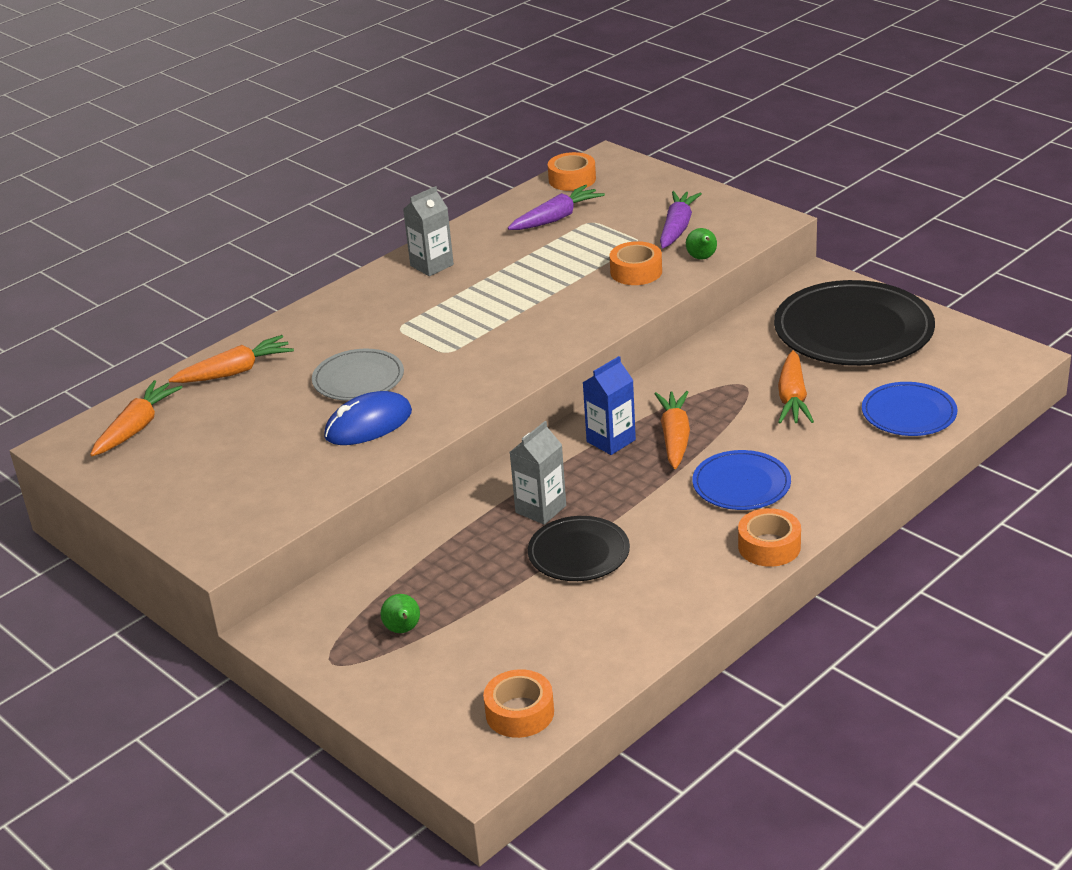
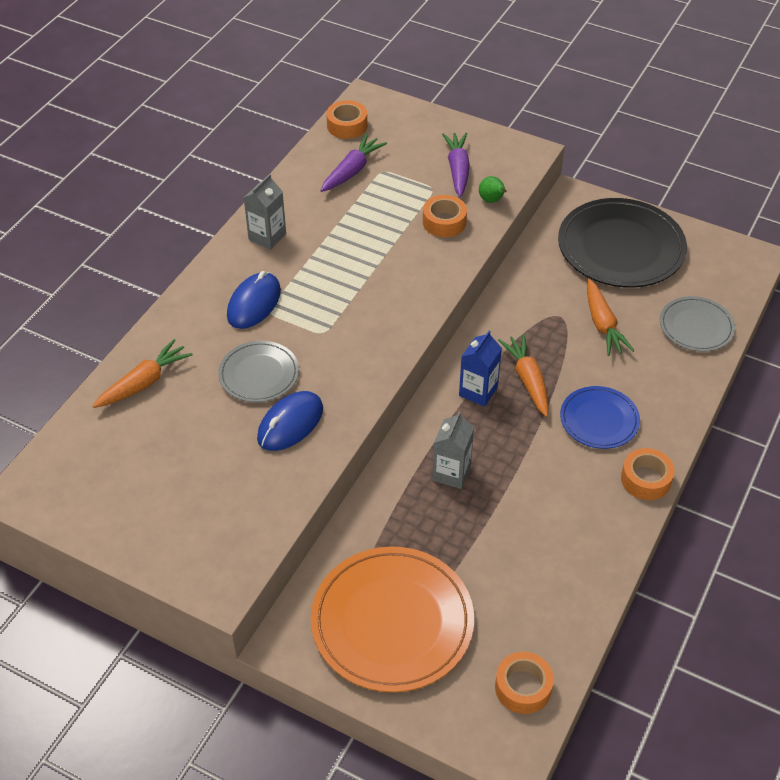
camera: 20 degrees left, 15 degrees up
(137, 428) = (82, 461): orange carrot -> none
(386, 319) = (254, 303): none -> blue mouse
(403, 630) = (392, 621): green pear -> orange plate
(578, 553) = (501, 513): black plate -> none
(909, 413) = (696, 326): blue plate -> grey plate

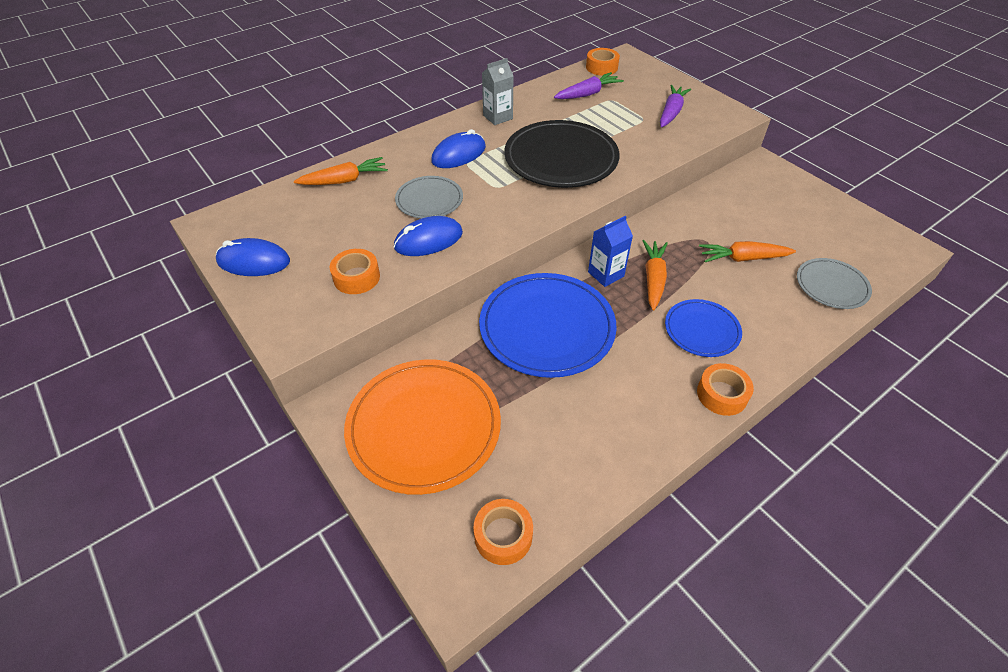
camera: 25 degrees right, 0 degrees up
(115, 518) = (253, 261): none -> blue mouse
(444, 222) = (640, 142): orange tape -> orange tape (356, 277)
(451, 473) = (547, 327): grey carton -> blue plate
(492, 200) = (688, 138): green pear -> none
(602, 324) = (743, 258): orange carrot -> orange carrot turned 75 degrees clockwise
(621, 247) = (788, 208): black plate -> black plate (561, 158)

